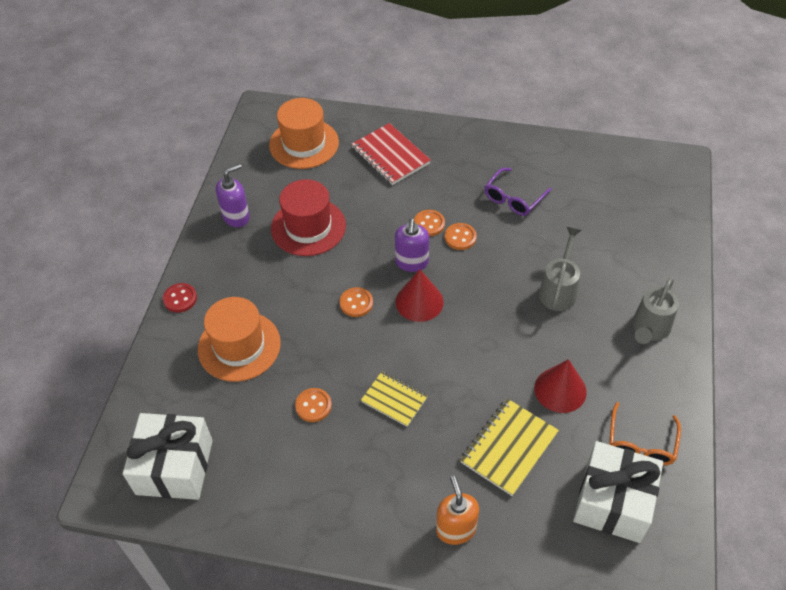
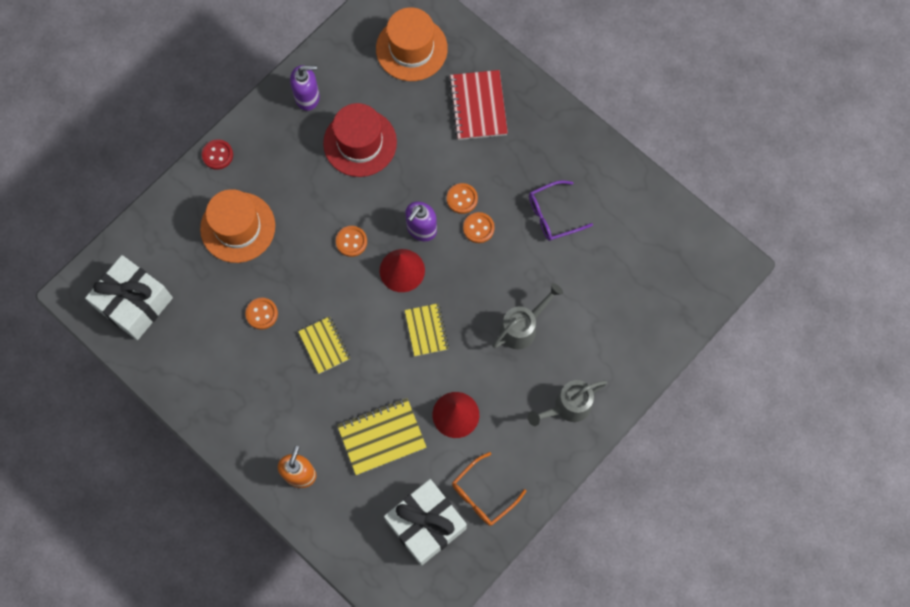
camera: 30 degrees right, 20 degrees up
(478, 336) = (426, 330): none -> yellow notebook

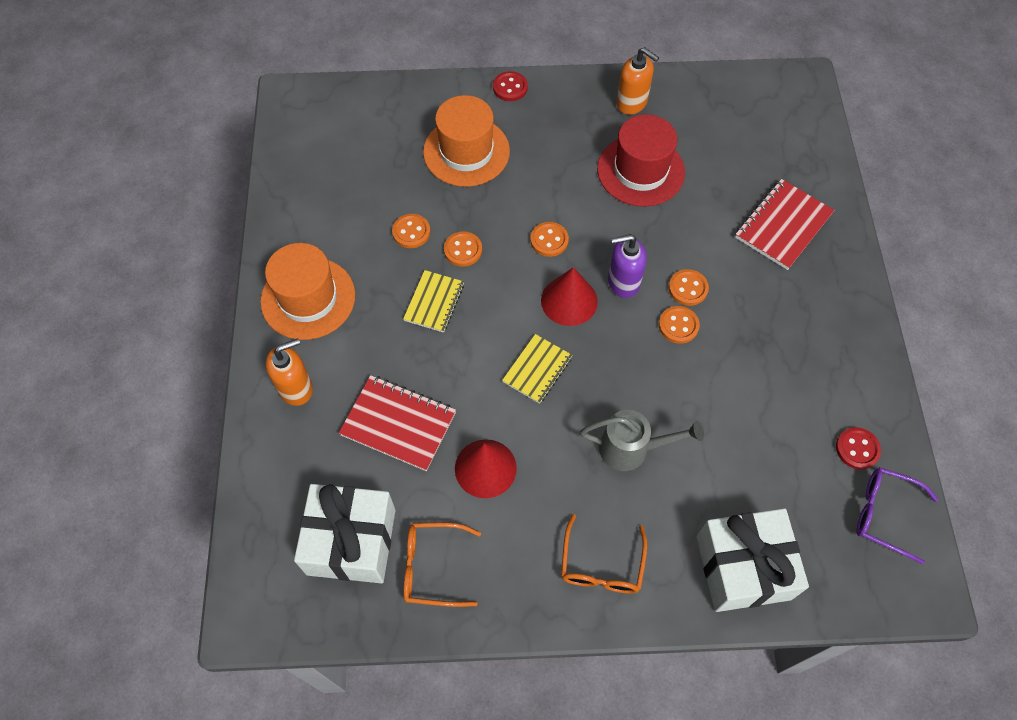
camera: 45 degrees right, 10 degrees down
(135, 303) = (323, 140): white gift -> white gift (743, 567)
(306, 296) = (463, 250): none -> orange button
(307, 97) = (632, 103): purple soap dispenser -> orange soap dispenser
(382, 437) = (398, 424): yellow notebook -> red notebook
(411, 49) = (765, 135): orange hat -> orange hat (308, 298)
(553, 215) = (765, 375): purple glasses -> purple glasses (884, 514)
(567, 407) = (601, 565): grey watering can -> orange glasses
(637, 215) = (857, 449): none -> red button

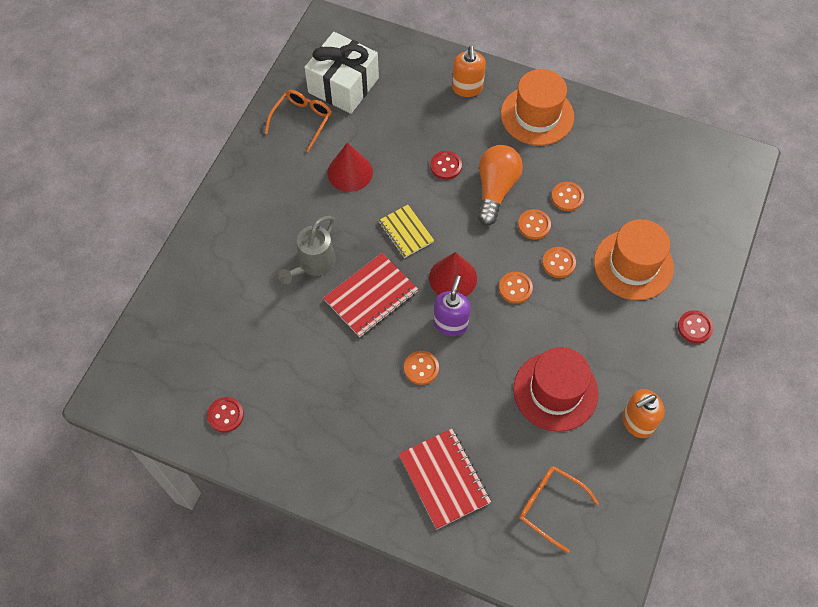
camera: 115 degrees right, 0 degrees up
(398, 424) = (409, 135): red notebook -> red notebook (371, 296)
(426, 365) = (446, 166): none -> red button
(434, 302) = (495, 189): yellow notebook -> orange light bulb
(601, 565) = (247, 210): orange glasses -> orange glasses (550, 506)
(678, 325) = (392, 344): orange button -> orange button (558, 263)
(743, 567) = (194, 291): white gift -> none
(884, 514) = (170, 404): purple glasses -> none

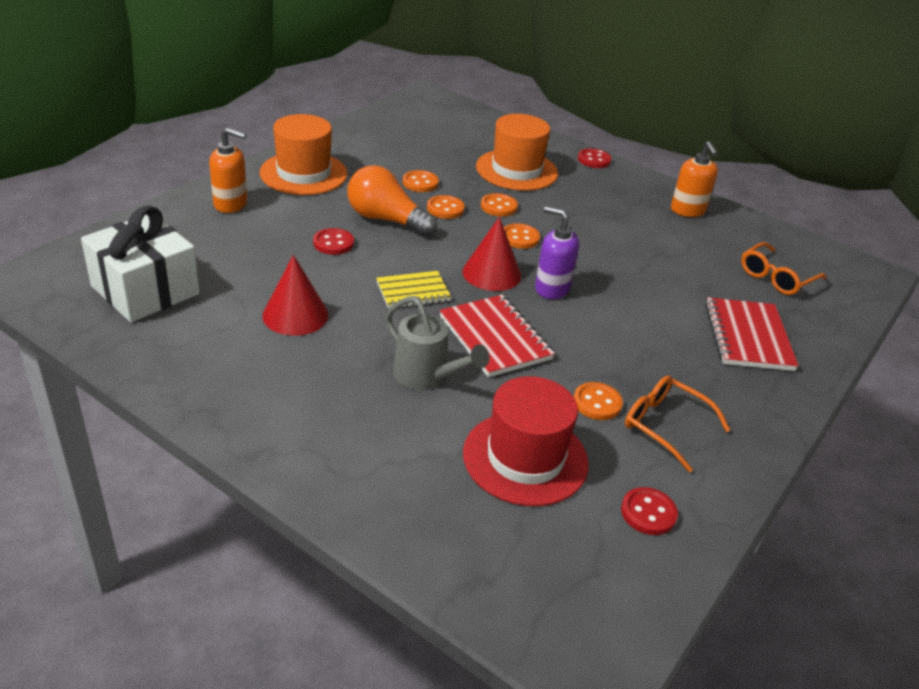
camera: 80 degrees left, 25 degrees down
(302, 120) = (176, 338): orange glasses -> orange glasses (665, 426)
(421, 368) = (606, 322): orange button -> orange button (597, 403)
(444, 479) = (747, 337): red notebook -> red notebook turned 75 degrees counterclockwise
(555, 391) = (649, 244): red hat -> red hat (525, 458)

